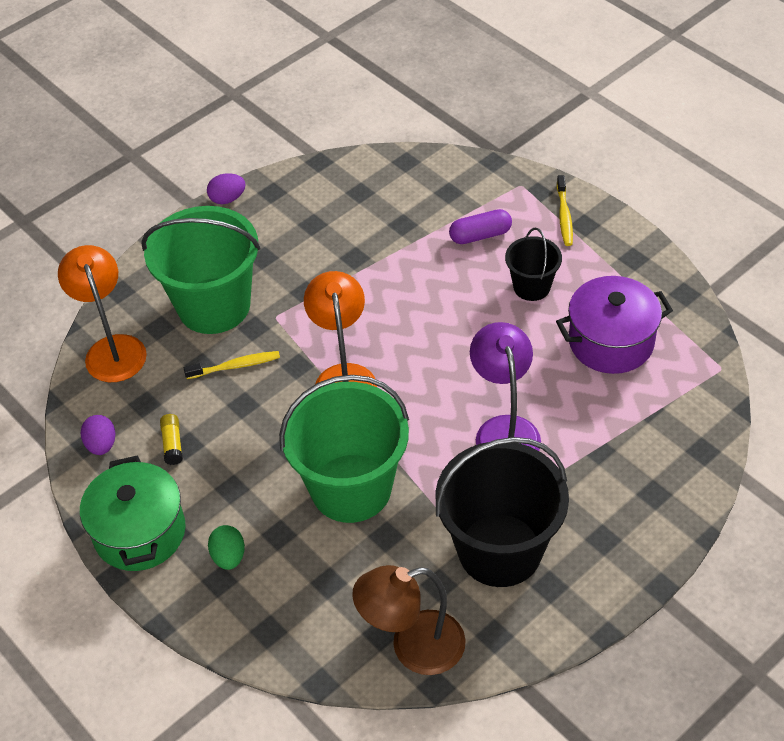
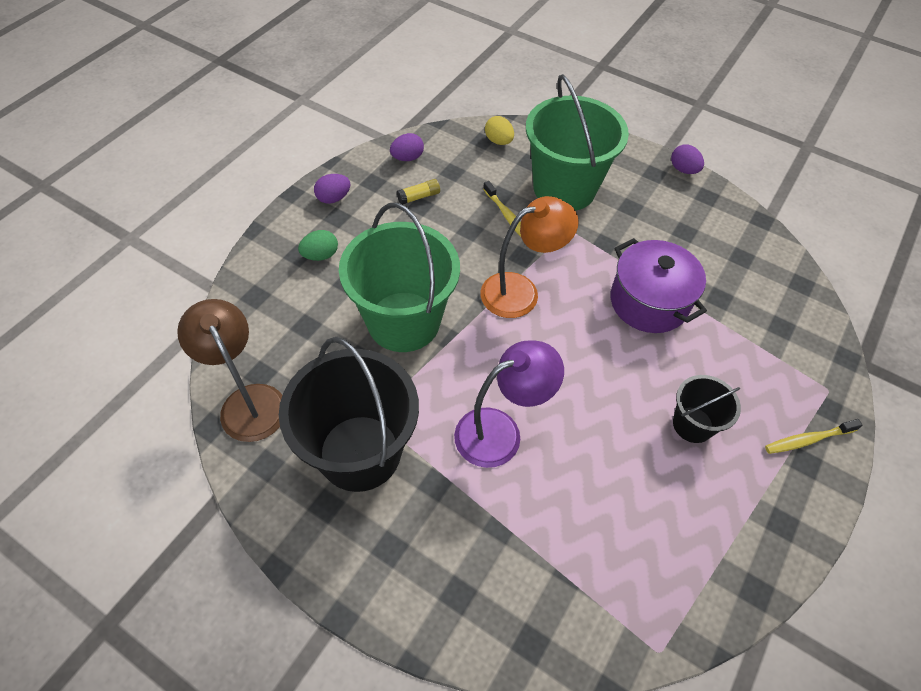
camera: 70 degrees right, 5 degrees up
(112, 348) = (498, 141): orange lamp -> yellow egg
(140, 532) = (333, 198): green pot -> purple egg
(480, 235) = (739, 365): purple capsule -> none
(611, 342) = (650, 517): purple pot -> purple pot (649, 302)

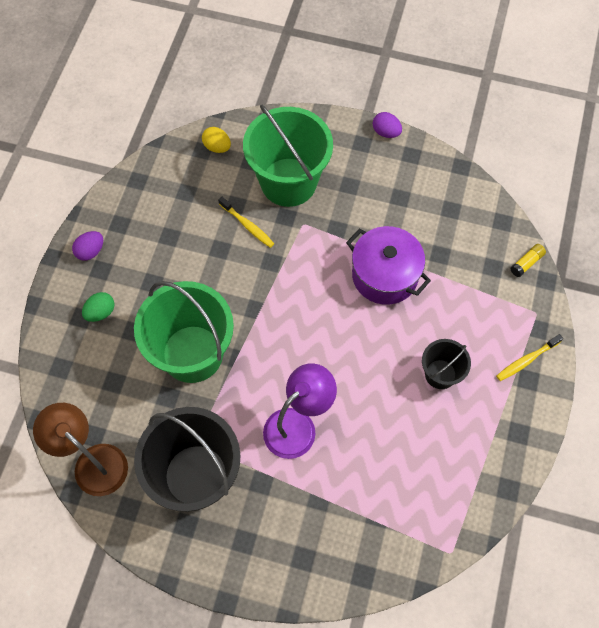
camera: 15 degrees left, 10 degrees up
(407, 158) = (141, 189): purple egg -> none
(419, 197) = (165, 228): yellow glue stick -> yellow glue stick (526, 263)
(521, 291) = (279, 296): orange lamp -> none

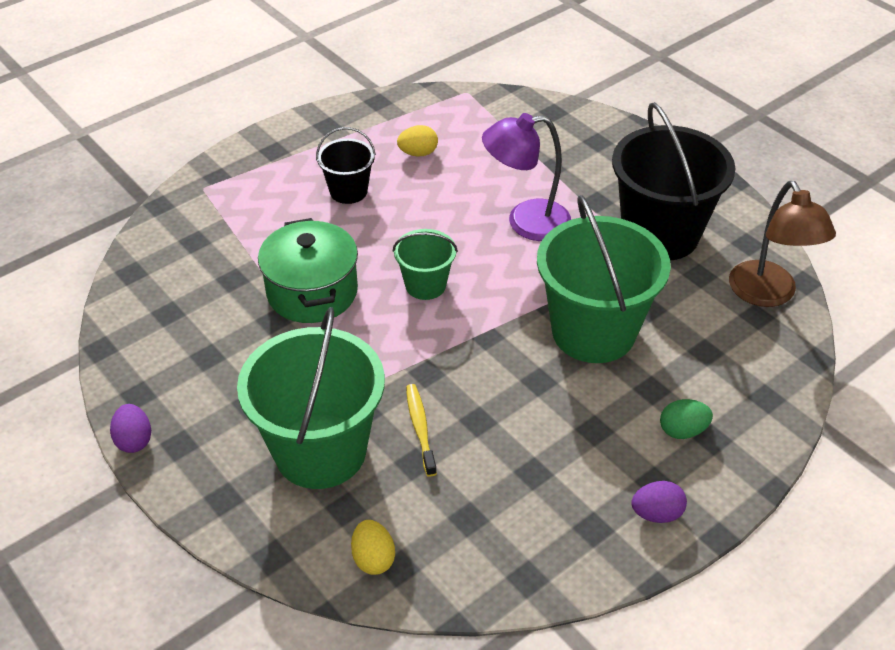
camera: 145 degrees left, 20 degrees down
(321, 325) = (425, 285): none -> green bucket
(385, 275) = (312, 292): purple pot -> green pot
(427, 447) = (418, 153): none -> yellow egg
(526, 263) = (158, 227): yellow glue stick -> none
(526, 360) = (257, 162): yellow toothbrush -> none

